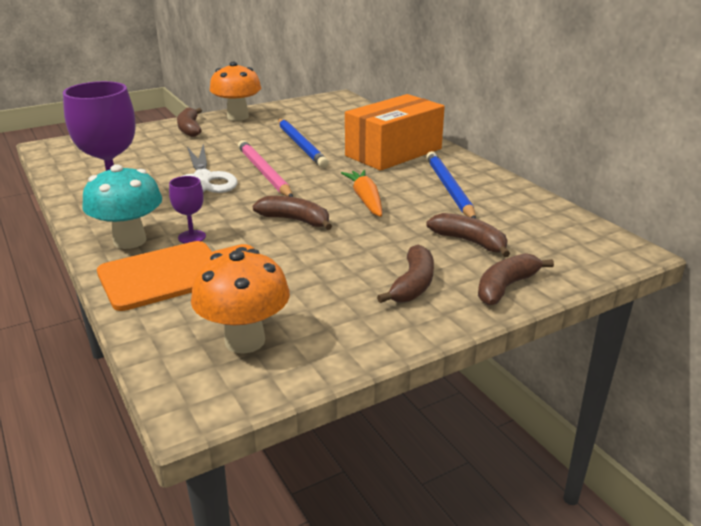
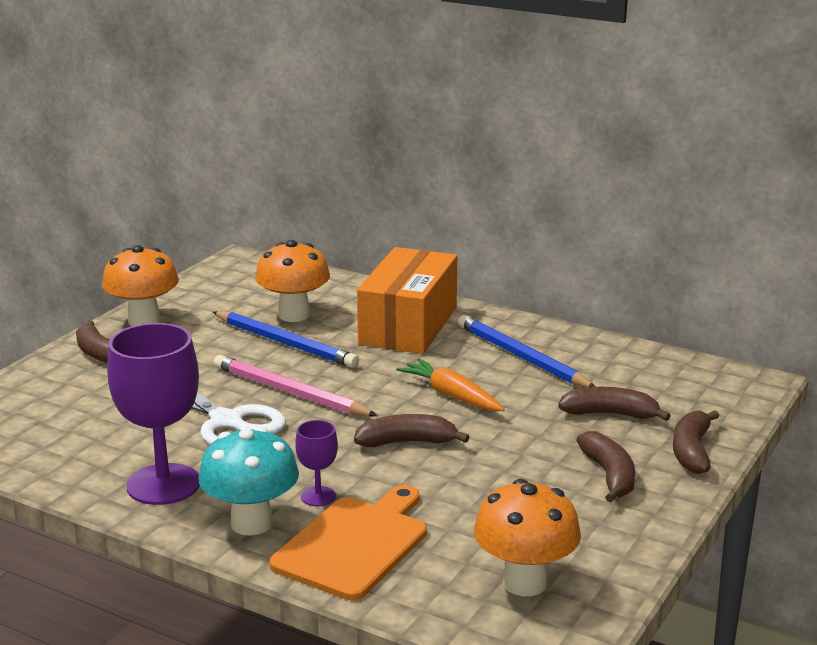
camera: 30 degrees left, 5 degrees down
(328, 131) = (294, 315): none -> orange mushroom

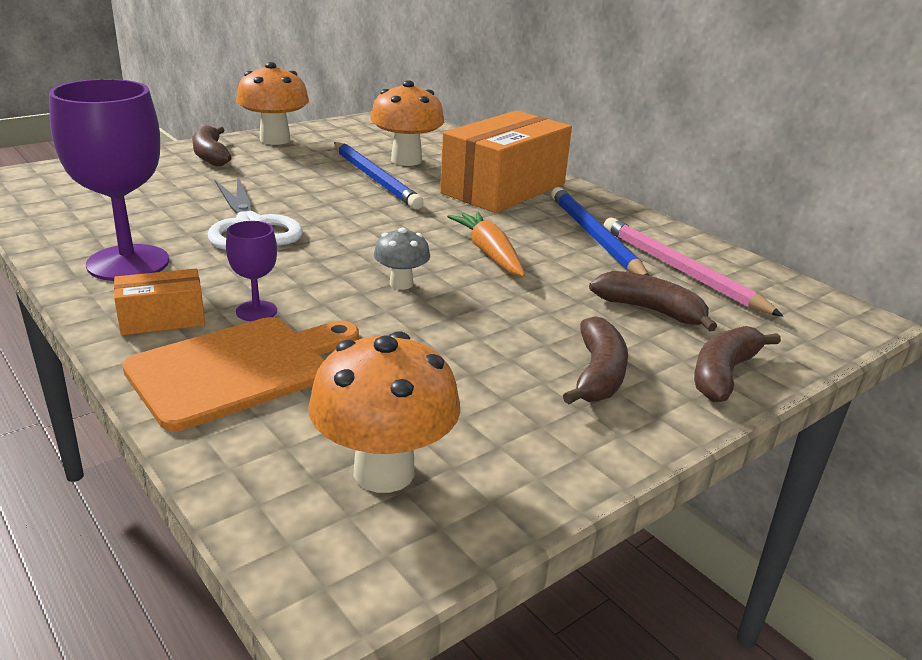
camera: 20 degrees right, 5 degrees up
(251, 523) = (162, 319): turquoise mushroom -> orange box
(290, 392) = (335, 216): pink pencil -> pink pencil (681, 270)
(407, 442) = (401, 284): brown banana -> grey mushroom

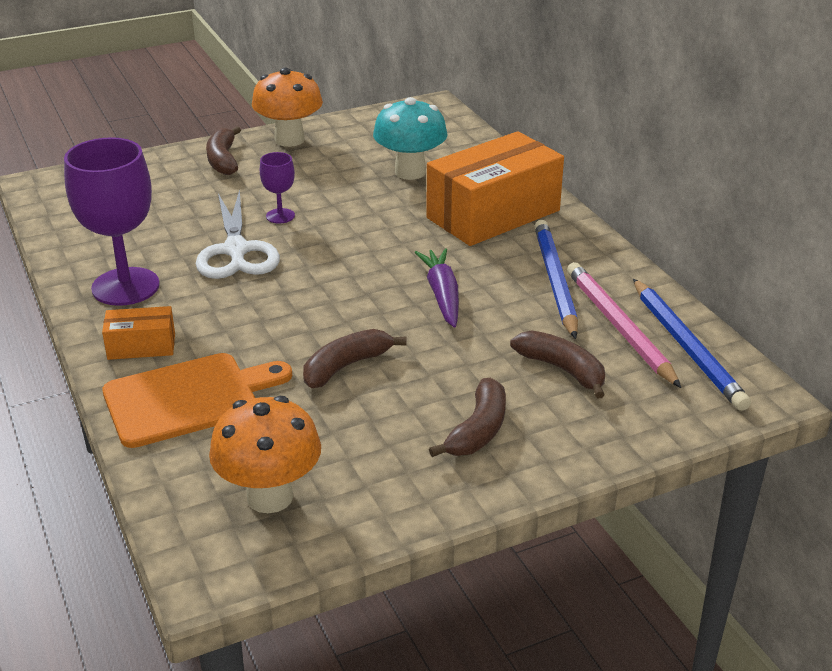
camera: 15 degrees right, 5 degrees up
(256, 311) = (217, 344): purple goblet -> purple goblet (280, 216)
(374, 178) = (369, 196): blue pencil -> blue pencil (686, 347)
(401, 284) = (348, 324): grey mushroom -> none
(406, 160) = (410, 172): orange mushroom -> turquoise mushroom
(489, 253) = (442, 295): orange carrot -> purple carrot
(723, 374) = (591, 440): brown banana -> brown banana (346, 366)

